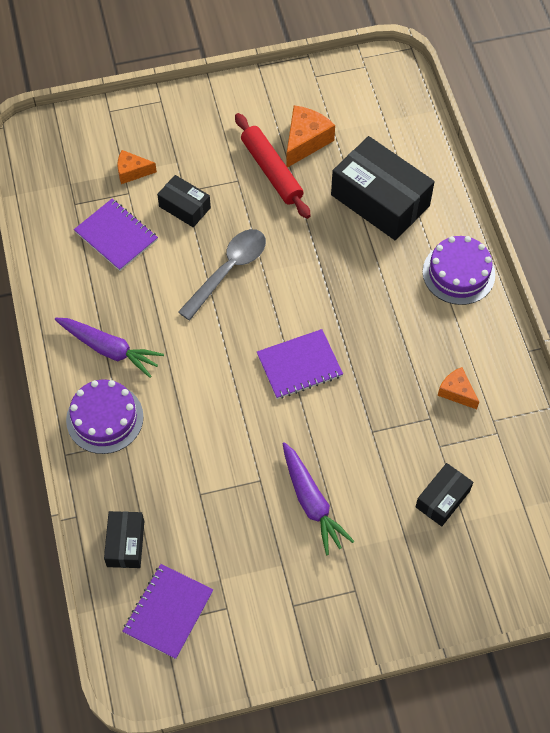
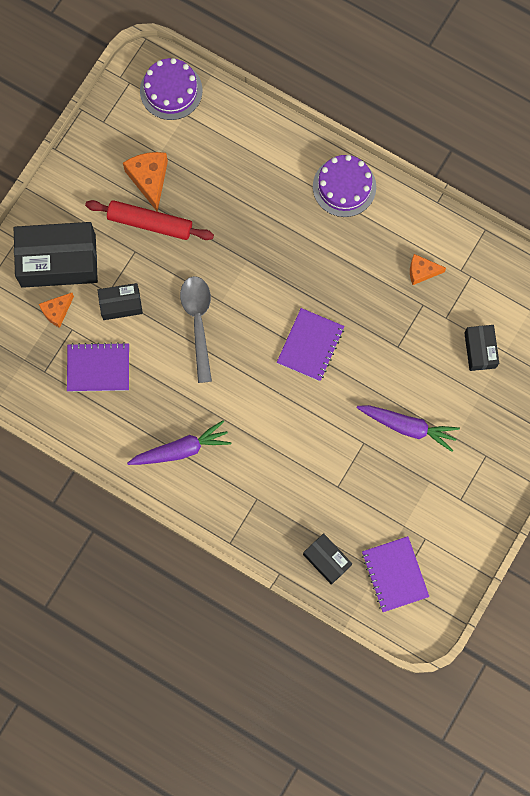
camera: 45 degrees left, 15 degrees up
(104, 418) = (228, 496): purple cake -> purple cake (171, 90)
(380, 200) = (243, 179): black box -> black box (58, 260)

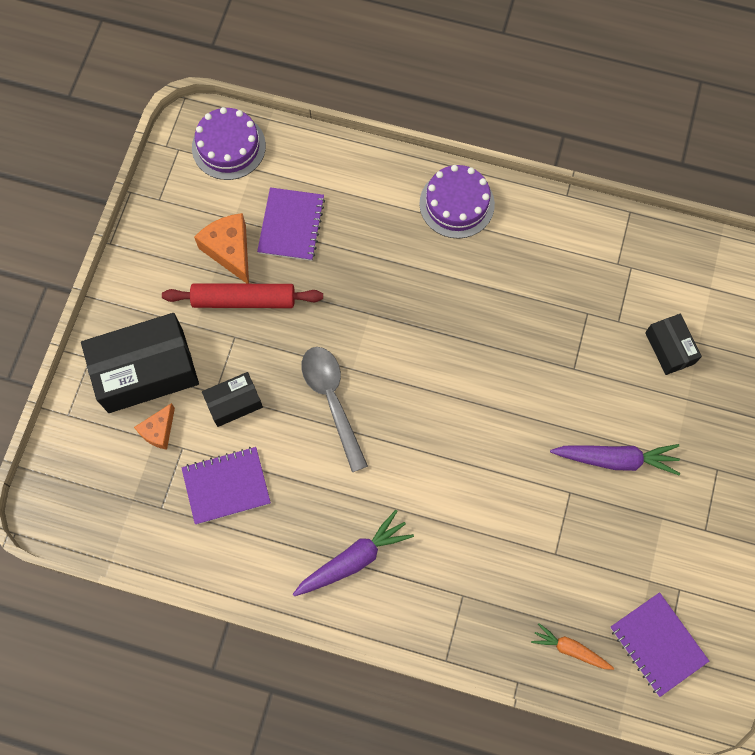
camera: 15 degrees left, 5 degrees down
(310, 345) = (472, 393): purple notebook -> purple notebook (291, 225)
(327, 560) = (570, 649): black box -> orange carrot
(422, 271) = (574, 276): orange cheese -> none

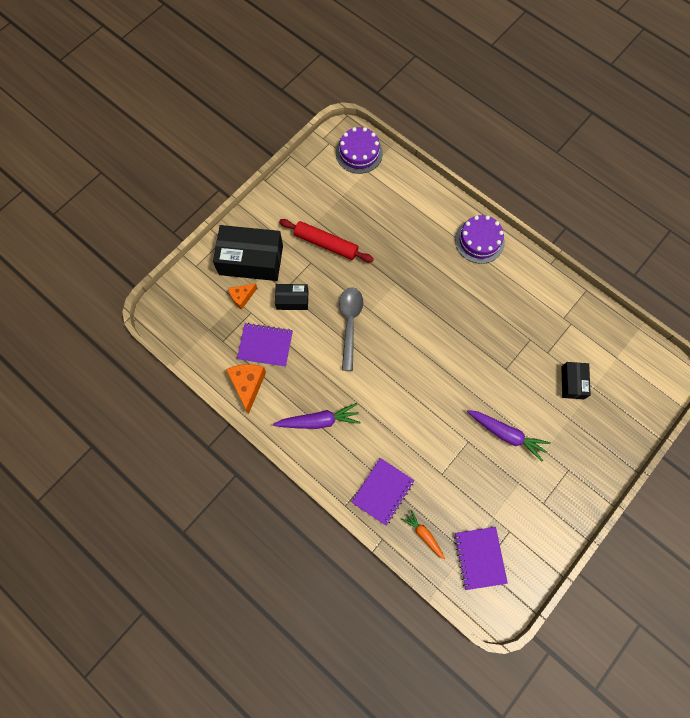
camera: 25 degrees right, 0 degrees up
(230, 251) = (331, 212): orange cheese -> orange cheese (248, 385)
(291, 225) = (374, 213): purple notebook -> purple notebook (383, 491)

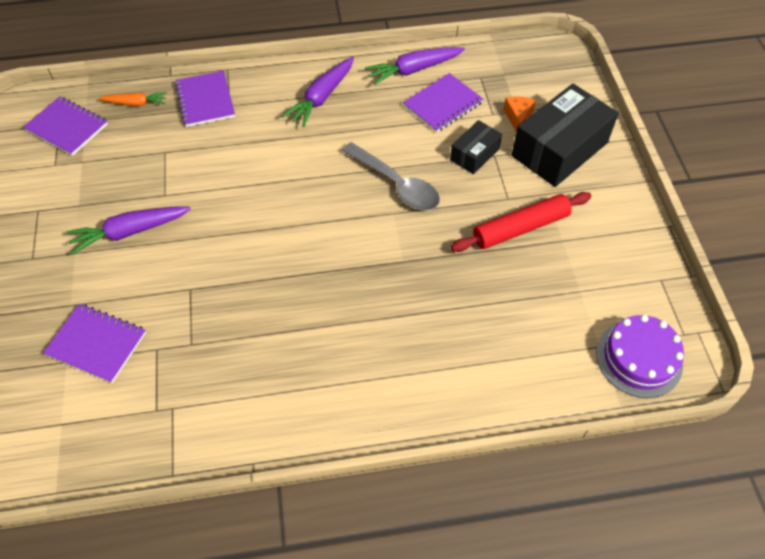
camera: 130 degrees right, 15 degrees down
(248, 385) = (414, 70): orange cheese -> purple carrot
(479, 241) = (371, 400): purple cake -> none
(572, 382) = (96, 344): black box -> purple notebook

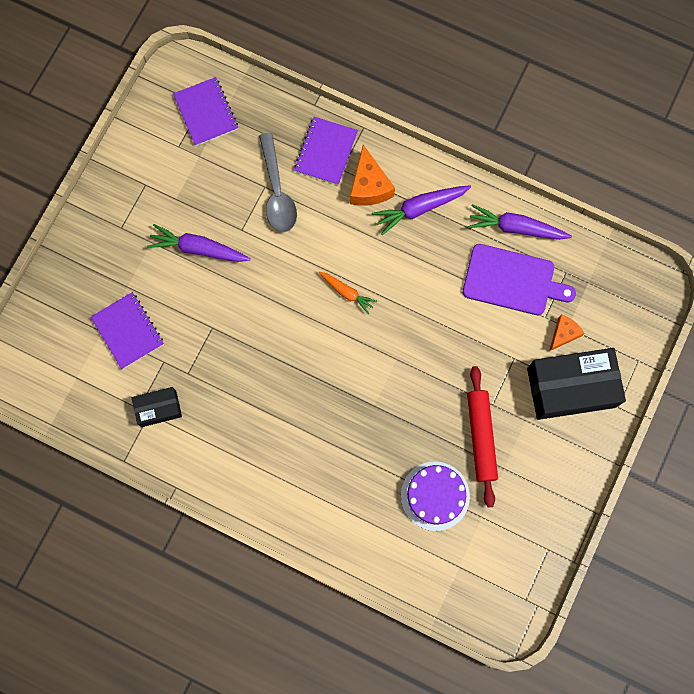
camera: 35 degrees right, 20 degrees up
(136, 103) = (270, 120): orange carrot -> orange carrot (347, 293)
(264, 104) = (369, 186): none -> orange cheese
(396, 184) = (417, 334): grey spoon -> grey spoon (277, 191)
(443, 104) = (512, 280): purple notebook -> purple cutting board
(474, 154) = (499, 347): black box -> black box (158, 408)
(520, 228) = (480, 437): red rolling pin -> red rolling pin turned 75 degrees clockwise
(639, 358) = (478, 594): purple cake -> purple cake (435, 496)

